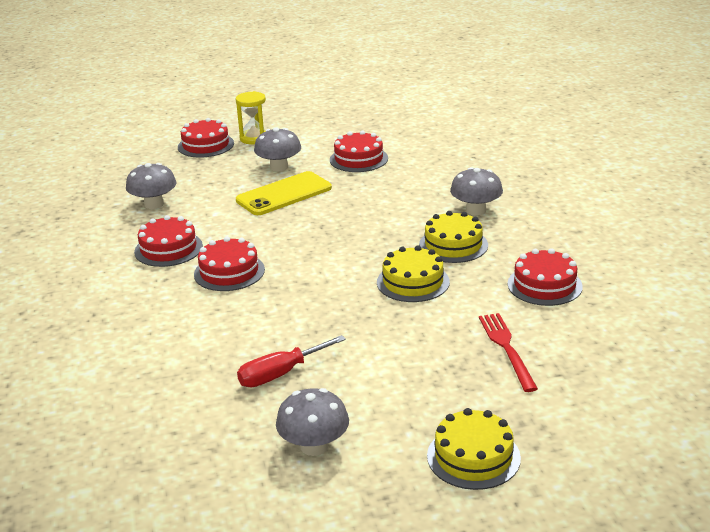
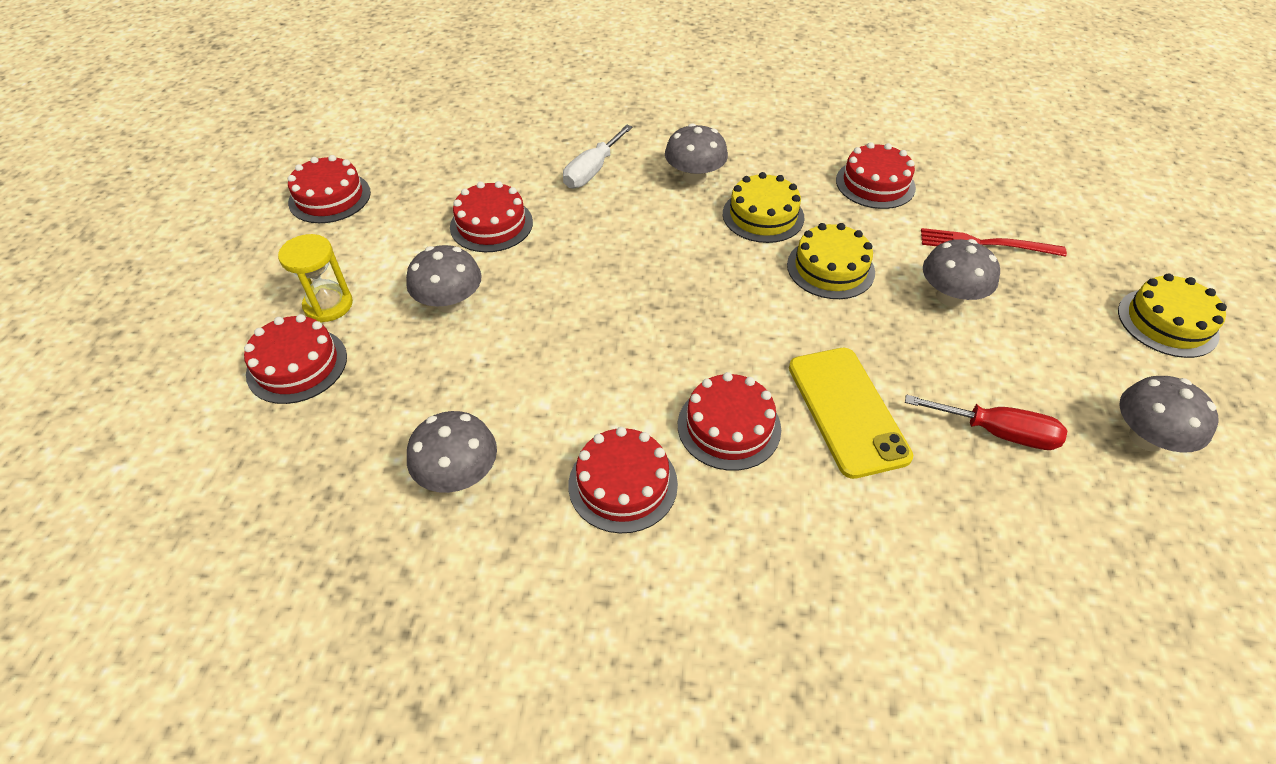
camera: 70 degrees left, 20 degrees up
(280, 374) = (997, 432): red screwdriver -> red screwdriver turned 60 degrees counterclockwise
(284, 194) = (538, 318): yellow phone -> yellow phone (847, 410)
(344, 111) = (329, 197): none -> red cake
(420, 338) = (950, 296): none -> grey mushroom
(446, 174) = (592, 171): none -> white screwdriver

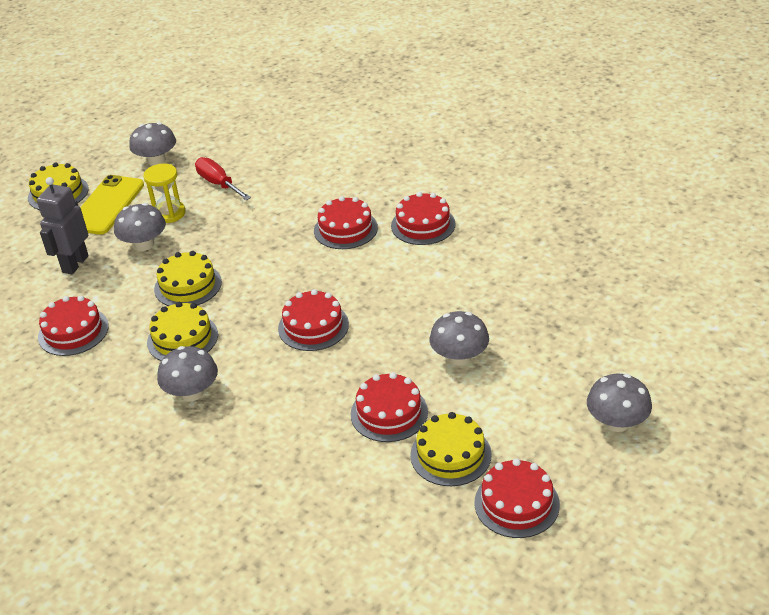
camera: 145 degrees left, 10 degrees down
(297, 365) = (586, 351): red cake -> red cake (313, 326)
(328, 305) = (551, 389): yellow hourglass -> yellow hourglass (169, 213)
(409, 212) = (450, 454): none -> yellow cake
(459, 474) = (507, 257): grey mushroom -> grey mushroom (617, 422)
(592, 171) = (266, 434): white screwdriver -> none
(847, 410) = (277, 215): yellow phone -> yellow phone (106, 205)
(985, 244) = (75, 264): red fork -> grey robot

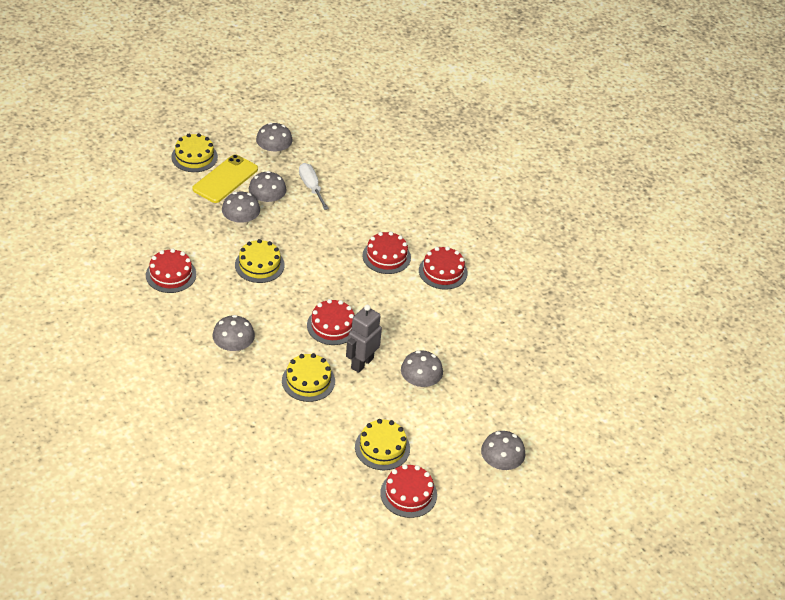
camera: 10 degrees right, 5 degrees up
(75, 264) = (188, 221): grey robot -> grey robot (362, 363)
(169, 213) = (267, 201): yellow hourglass -> grey mushroom
(182, 338) = (241, 305): yellow cake -> yellow cake (308, 381)
(218, 183) = (311, 187): red screwdriver -> white screwdriver
(389, 413) = (355, 405): red cake -> none

